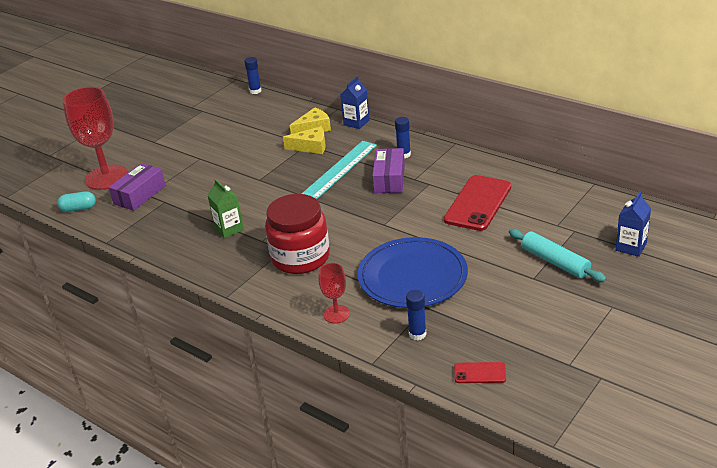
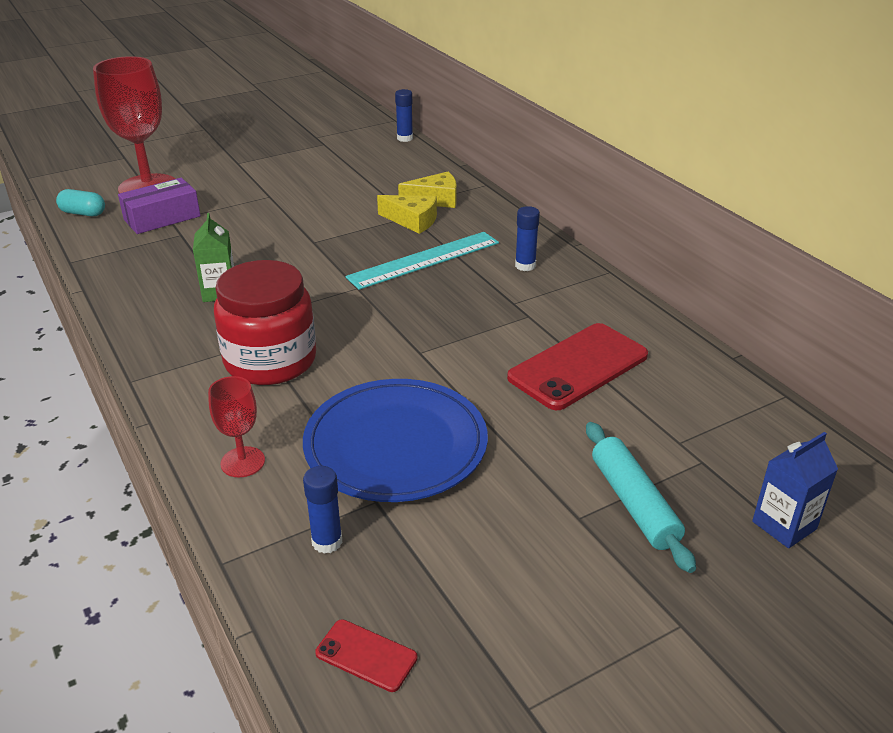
camera: 20 degrees right, 0 degrees up
(356, 122) = (495, 207): blue carton -> none
(389, 179) = (479, 292): purple box -> none

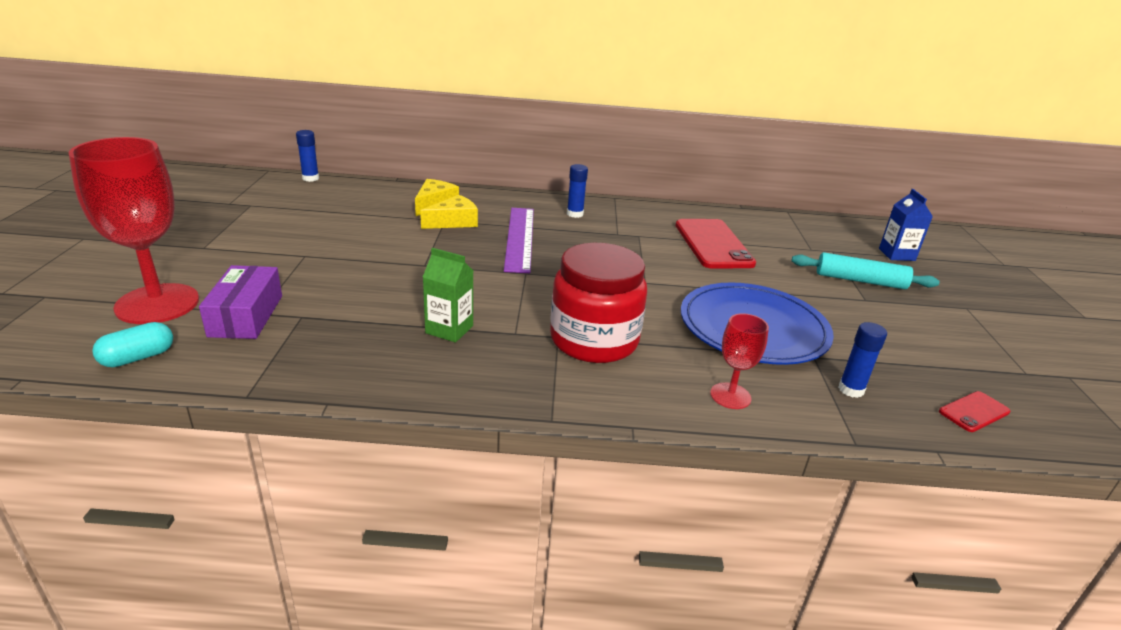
camera: 60 degrees left, 5 degrees down
(424, 260) = (520, 238): turquoise ruler -> purple ruler

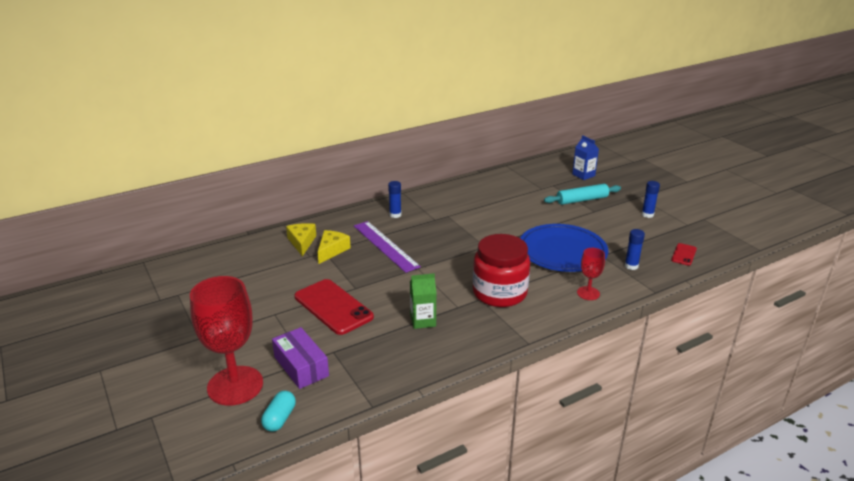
camera: 30 degrees left, 0 degrees up
(310, 178) = (186, 256): blue glue stick -> blue glue stick (647, 214)
(713, 244) = (492, 205): red phone -> red phone (333, 307)

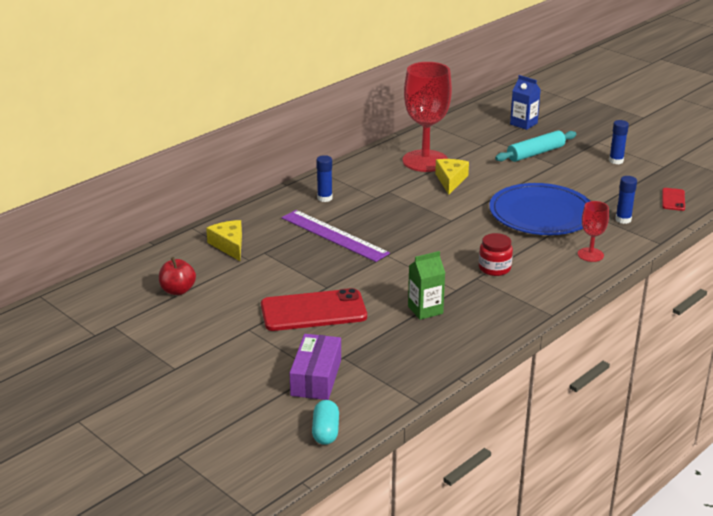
camera: 15 degrees left, 0 degrees up
(235, 385) = (253, 409): red goblet -> red goblet (425, 161)
(242, 273) = (178, 290): none -> red apple
(301, 366) = (316, 377): purple box -> purple box turned 60 degrees clockwise
(332, 250) = (272, 249): yellow cheese -> yellow cheese (450, 180)
(333, 307) = (313, 311): red phone -> red phone turned 45 degrees counterclockwise
(499, 293) = (494, 268): red jar -> red jar, size x0.51

